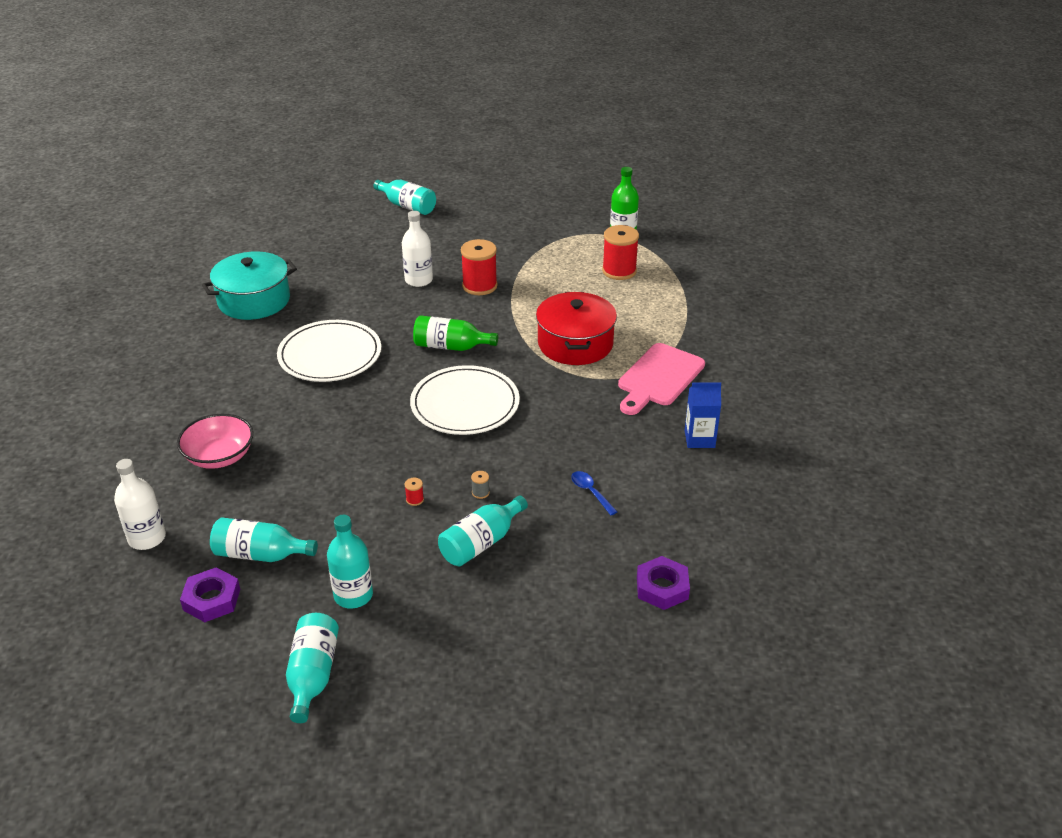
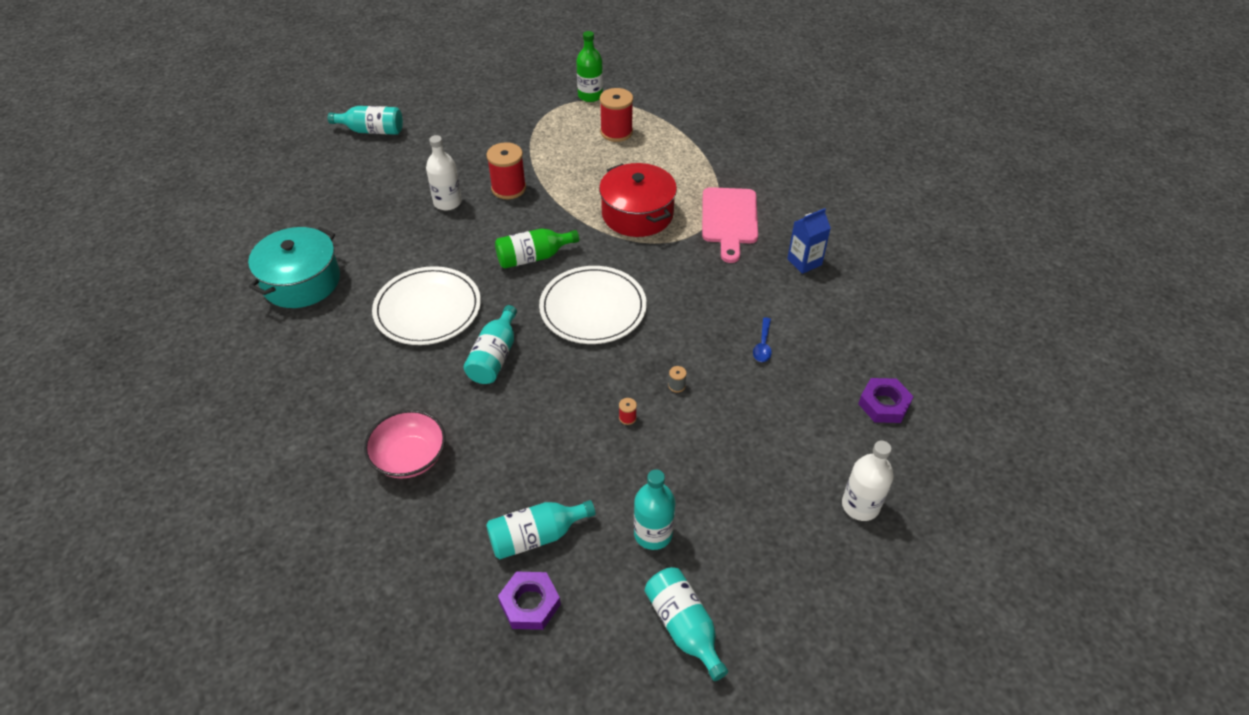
camera: 30 degrees left, 10 degrees up
(147, 538) = (411, 574): white bottle -> white bottle (860, 505)
(481, 543) = (716, 432): turquoise bottle -> turquoise bottle (494, 356)
(590, 492) = (763, 345): blue spoon -> blue spoon turned 105 degrees counterclockwise

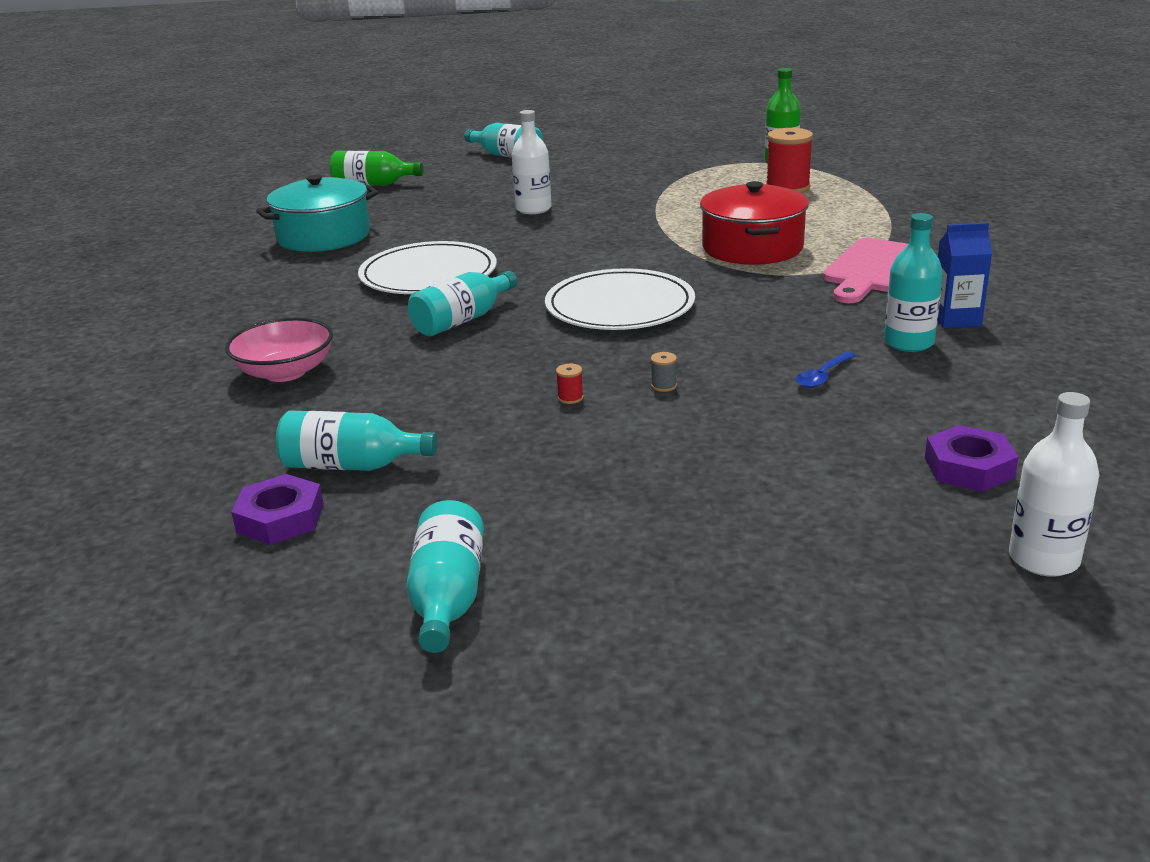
camera: 30 degrees right, 20 degrees down
(508, 188) = (613, 209): red spool -> none
(533, 257) = (588, 259): green bottle -> green bottle (373, 184)
(653, 533) = (498, 502): turquoise bottle -> turquoise bottle (908, 343)
(860, 505) = (835, 556): white bottle -> white bottle (1043, 559)

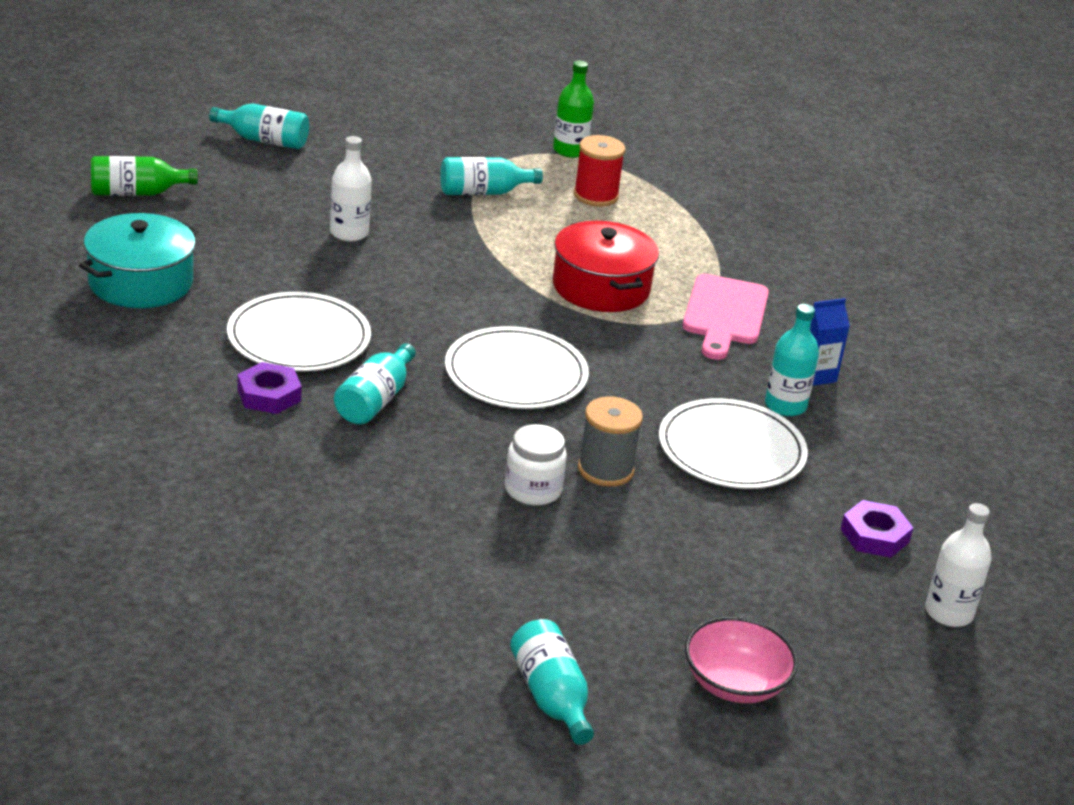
camera: 25 degrees left, 5 degrees up
(280, 518) = (364, 641): purple nut -> purple nut (269, 395)
(285, 372) = (244, 479): pink bowl -> pink bowl (735, 683)
(352, 465) = (387, 581): turquoise bottle -> turquoise bottle (483, 192)
(570, 398) = (532, 490): red spool -> white jar
(664, 386) = (605, 470): grey spool -> grey spool, size x2.49
(822, 376) = (731, 450): blue spoon -> white plate

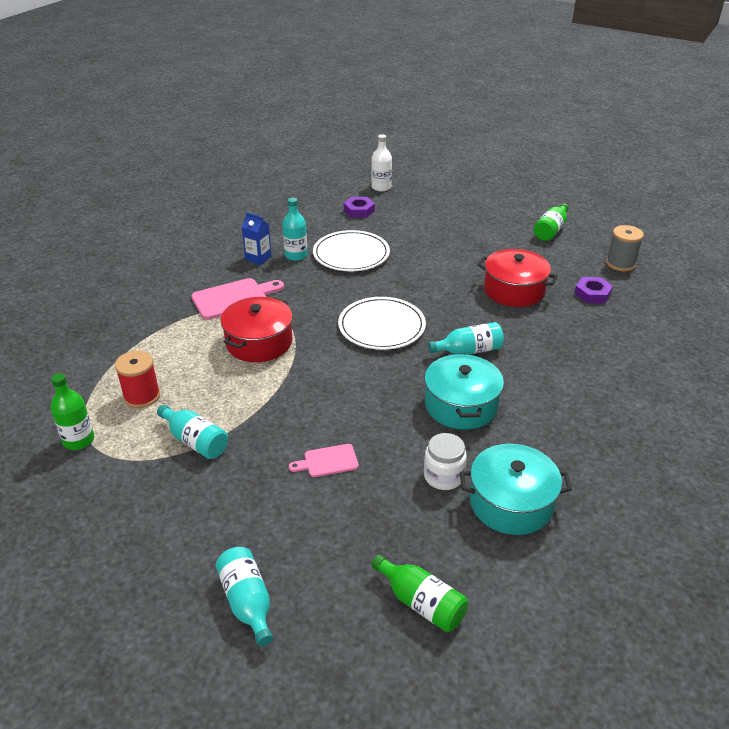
camera: 125 degrees left, 5 degrees up
(269, 395) = (519, 382): purple nut -> purple nut (592, 294)
(299, 338) = (461, 405): white plate -> turquoise pot
(349, 233) = (328, 461): white bottle -> pink cutting board
(441, 523) = (514, 290): none -> red pot
(532, 490) = (456, 282): white jar -> white jar (443, 476)
(551, 697) = (551, 230): turquoise bottle -> green bottle
(605, 470) = (414, 273): grey spool -> grey spool (620, 264)
(735, 683) = (483, 206): pink bowl -> none

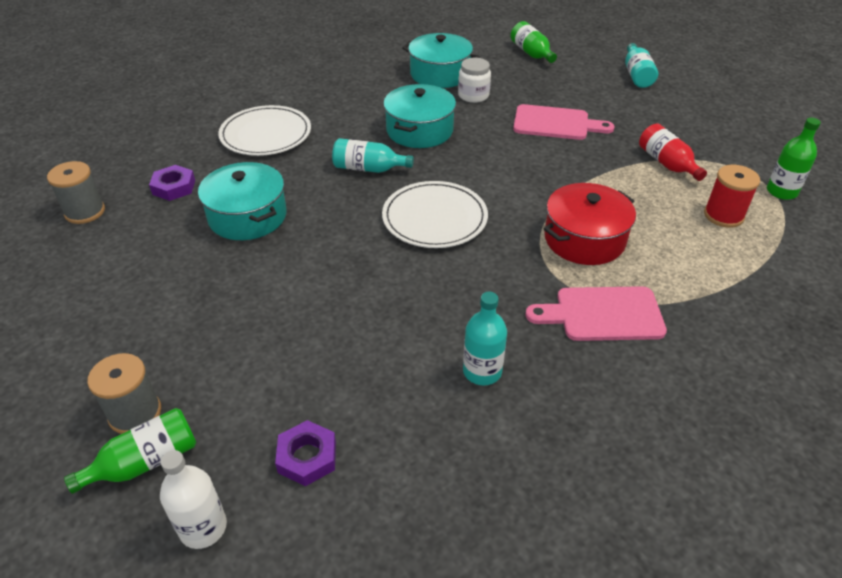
camera: 155 degrees left, 5 degrees up
(195, 441) = (667, 164): turquoise bottle -> red bottle
(258, 258) = (545, 386): blue carton -> none
(328, 461) = (555, 123): pink cutting board -> pink cutting board, size x1.72
(351, 254) = (396, 344): white plate -> white plate (266, 134)
(450, 203) = (135, 413): none -> grey spool
(514, 290) = (247, 216): red pot -> turquoise pot
(551, 230) = (77, 291): green bottle -> green bottle (145, 462)

